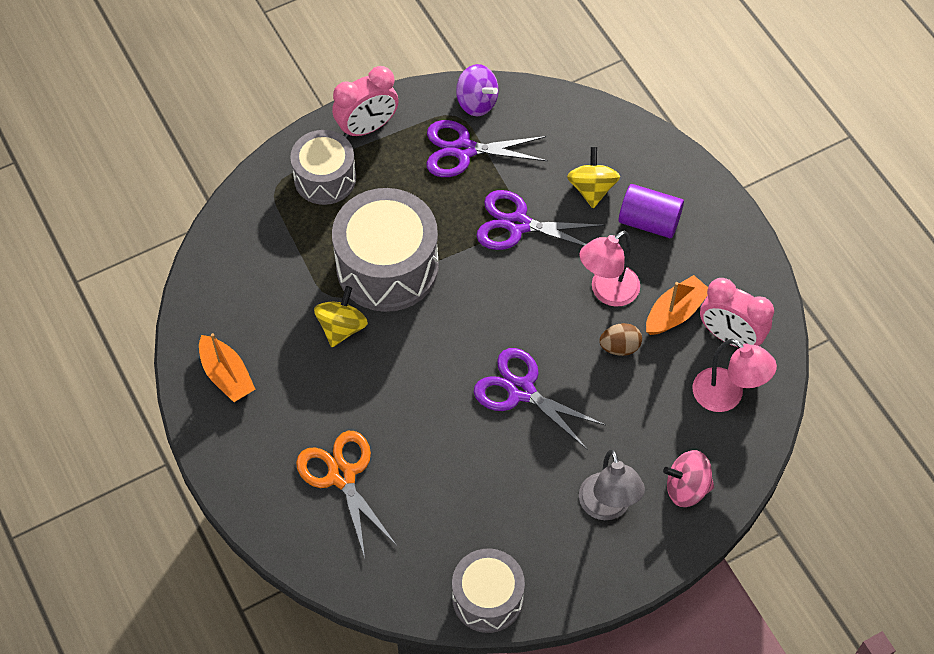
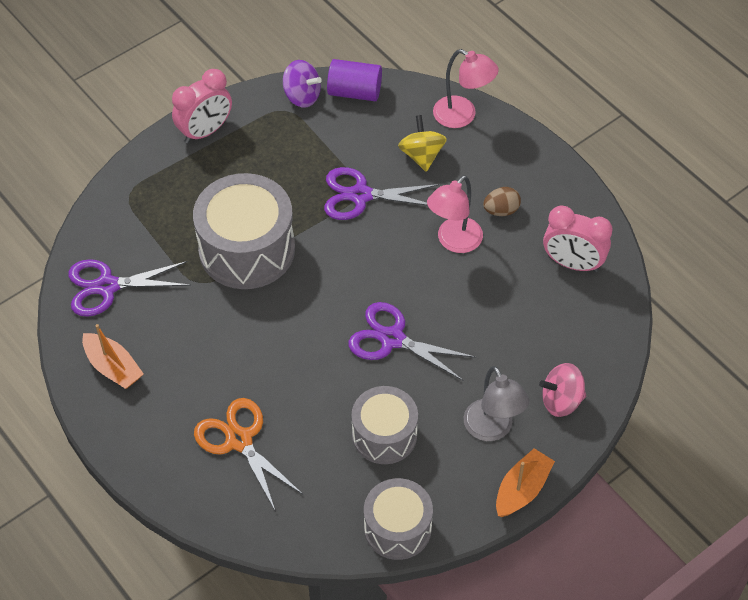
camera: 10 degrees left, 5 degrees down
(325, 178) = (174, 181): grey drum -> grey drum (384, 435)
(342, 327) = (214, 309): yellow spinning top -> none
(463, 150) = (298, 138): purple scissors -> purple scissors (107, 286)
(619, 347) = (475, 287): brown egg -> brown egg (501, 210)
(649, 221) = (479, 176): purple cylinder -> purple cylinder (354, 92)
(675, 312) = (519, 250): orange boat -> orange boat (522, 489)
(726, 397) = (580, 316): pink lamp -> pink lamp (462, 116)

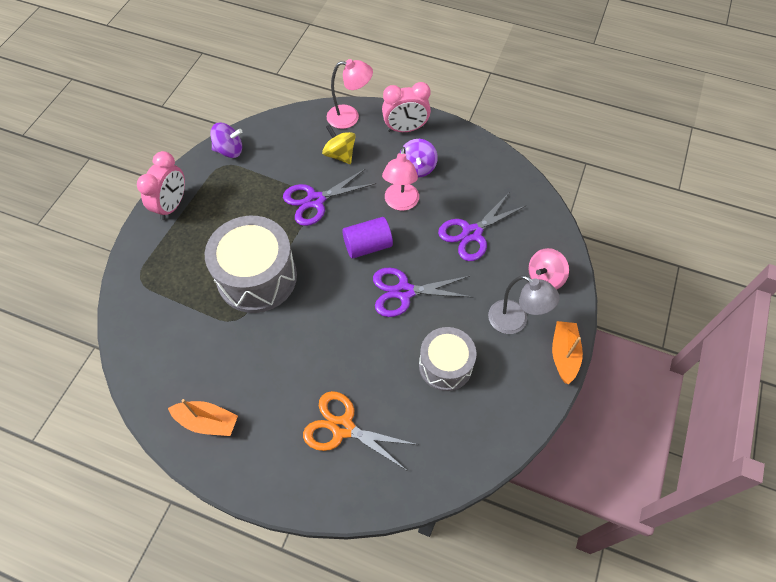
camera: 30 degrees left, 5 degrees up
(107, 286) = (164, 358): purple scissors -> purple scissors (471, 233)
(354, 92) = (265, 132): purple cylinder -> purple cylinder (367, 246)
(397, 528) = (501, 432): grey drum -> none
(501, 210) = (417, 168): brown egg -> purple spinning top
(572, 263) = (487, 181): pink clock -> pink clock (405, 129)

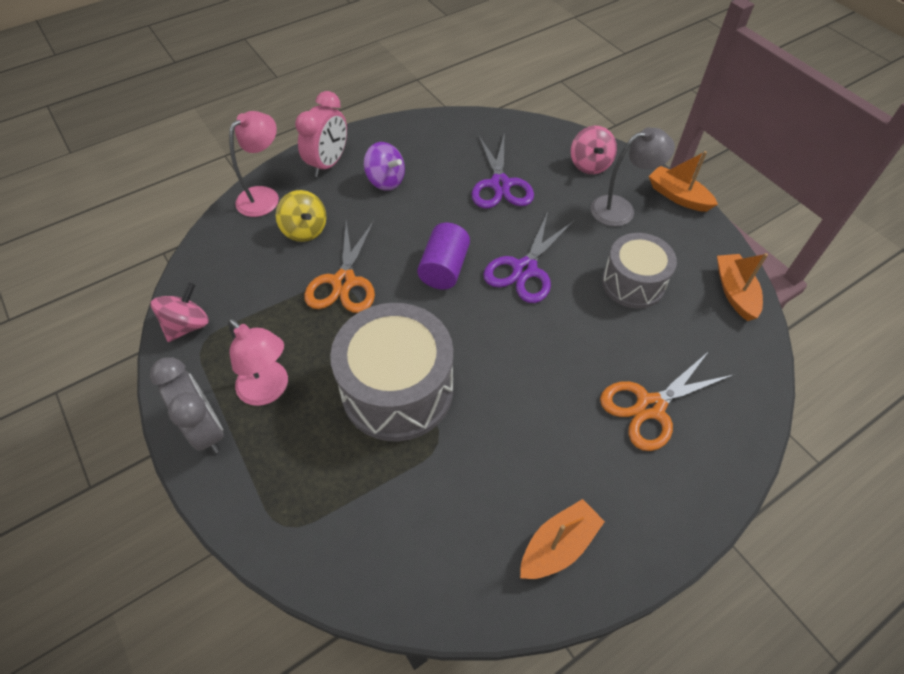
camera: 55 degrees left, 5 degrees down
(172, 205) = (206, 429): pink clock -> grey clock
(229, 150) = (187, 325): purple spinning top -> pink spinning top
(315, 200) = (343, 282): purple scissors -> orange scissors
(340, 155) = (305, 230): yellow spinning top -> yellow spinning top turned 120 degrees counterclockwise
(400, 203) = (416, 216): pink lamp -> pink lamp (269, 390)
(492, 440) = (734, 292): none -> orange boat

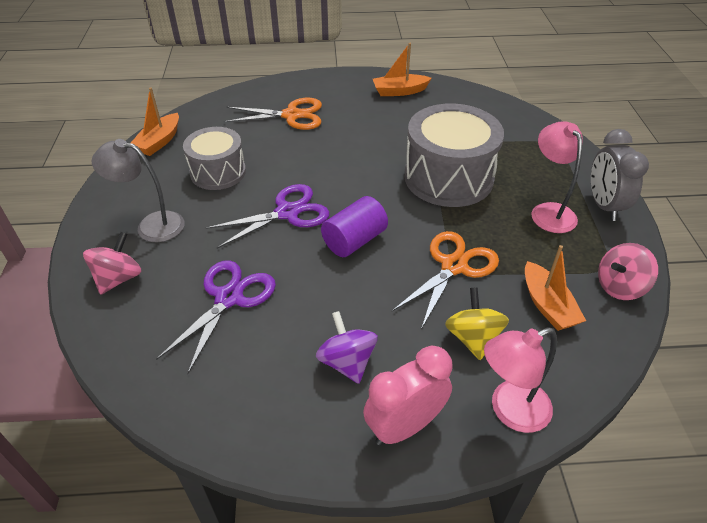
camera: 150 degrees left, 10 degrees down
(678, 196) = (91, 214): orange boat -> orange boat (547, 305)

